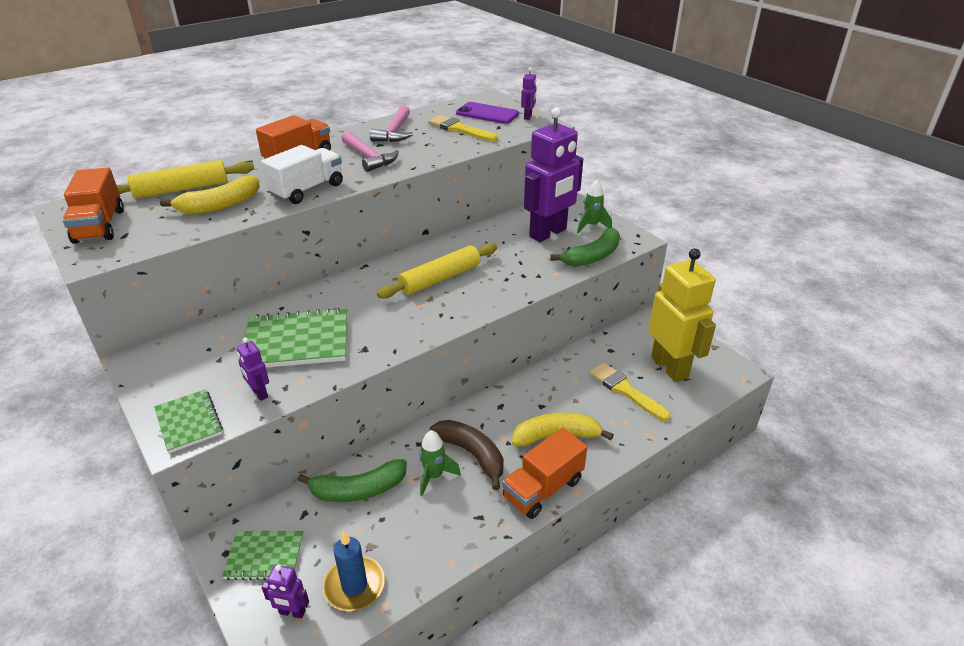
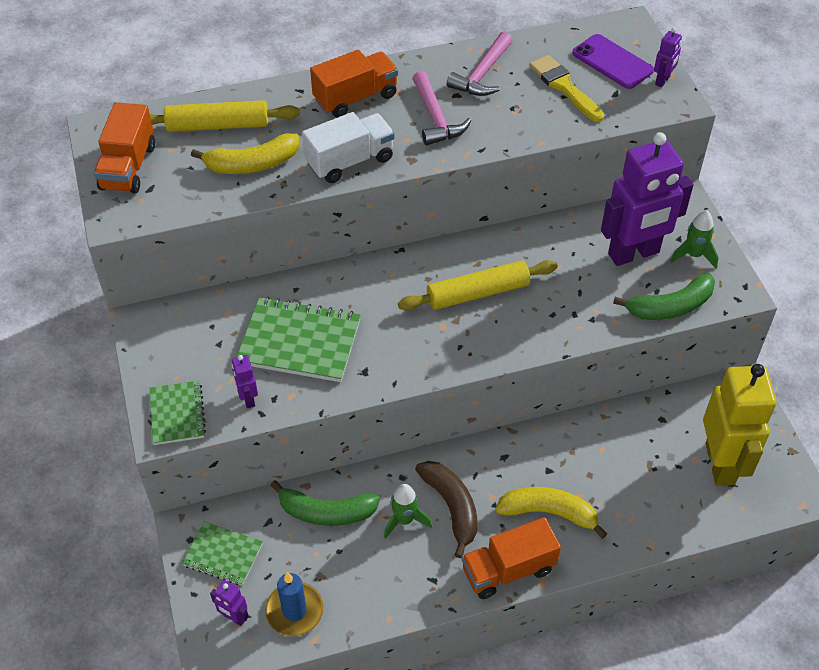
camera: 20 degrees right, 15 degrees up
(625, 390) = (652, 478): yellow brush -> none

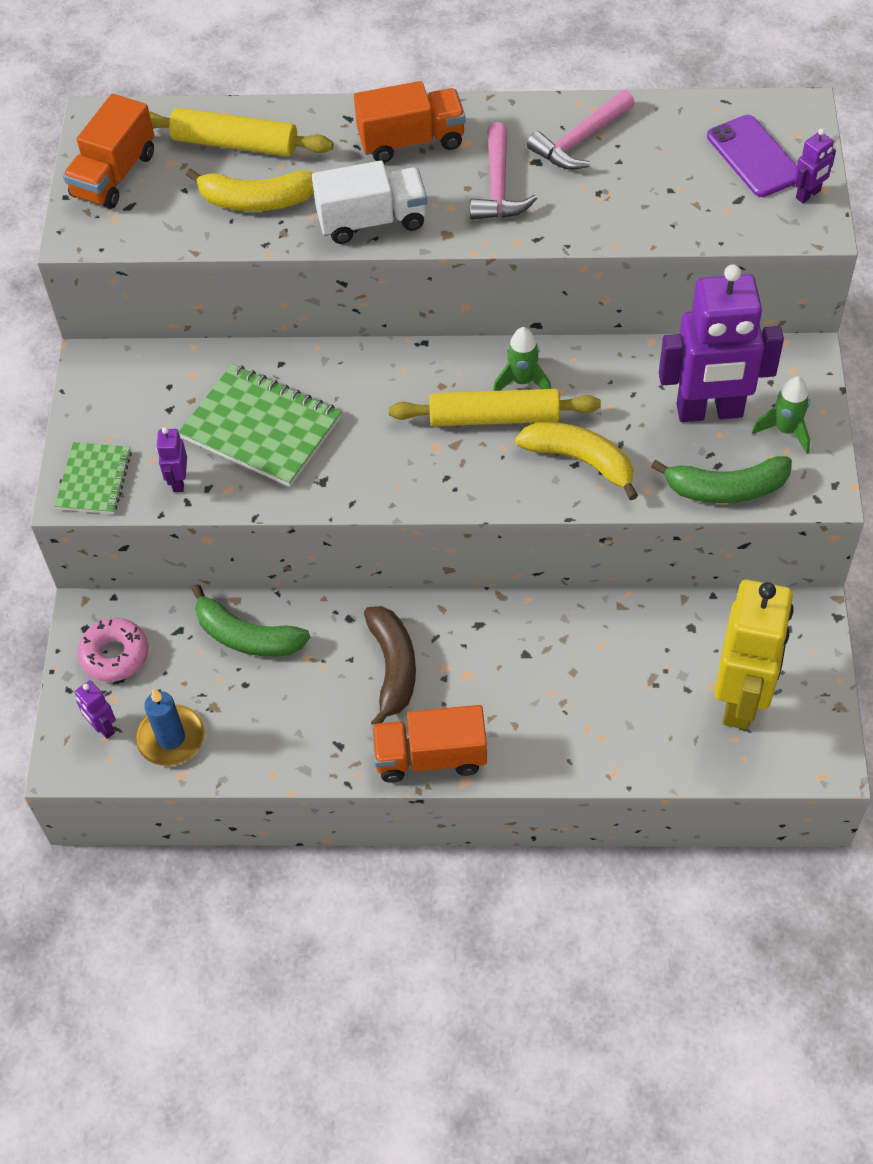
camera: 20 degrees right, 5 degrees up
(223, 555) = (115, 655): green notebook -> pink donut
(404, 520) = (332, 669): green rocket -> green rocket (522, 381)
(548, 513) = (505, 704): yellow banana -> yellow banana (580, 460)
(564, 87) = (676, 178): yellow brush -> none

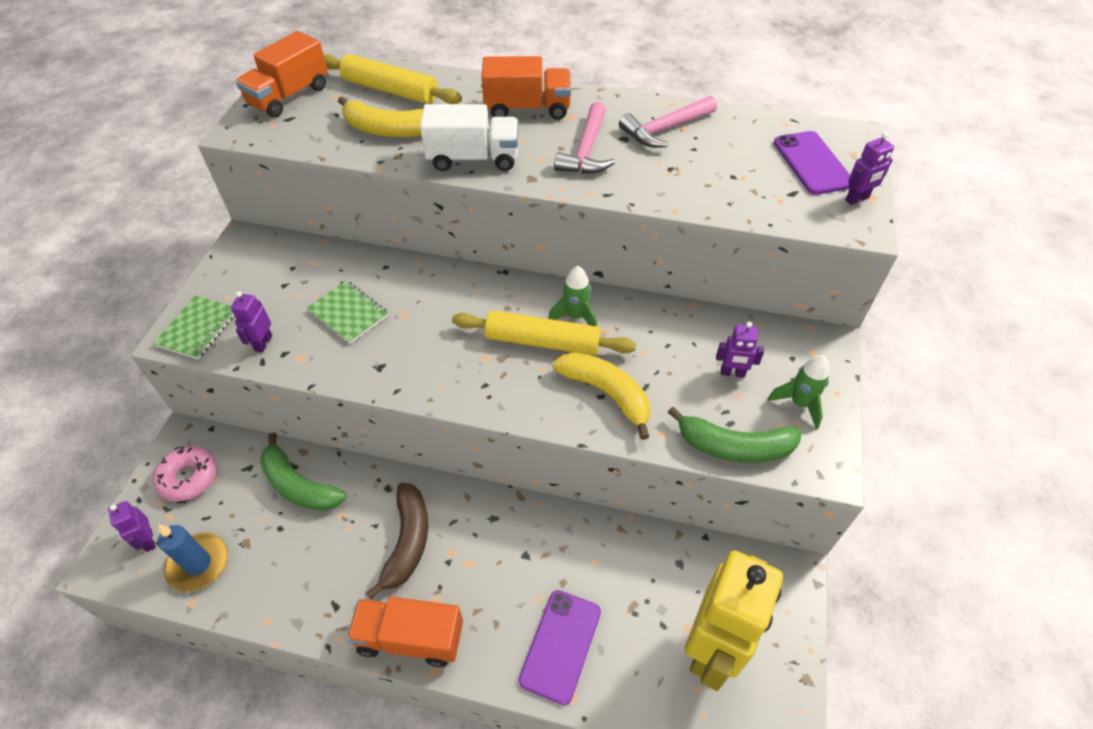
camera: 10 degrees right, 5 degrees down
(261, 428) = (349, 313): green notebook -> green notebook, size x0.60
(587, 730) = (560, 645): none -> purple phone
(709, 411) = (732, 373): purple robot -> purple robot, size x0.41

